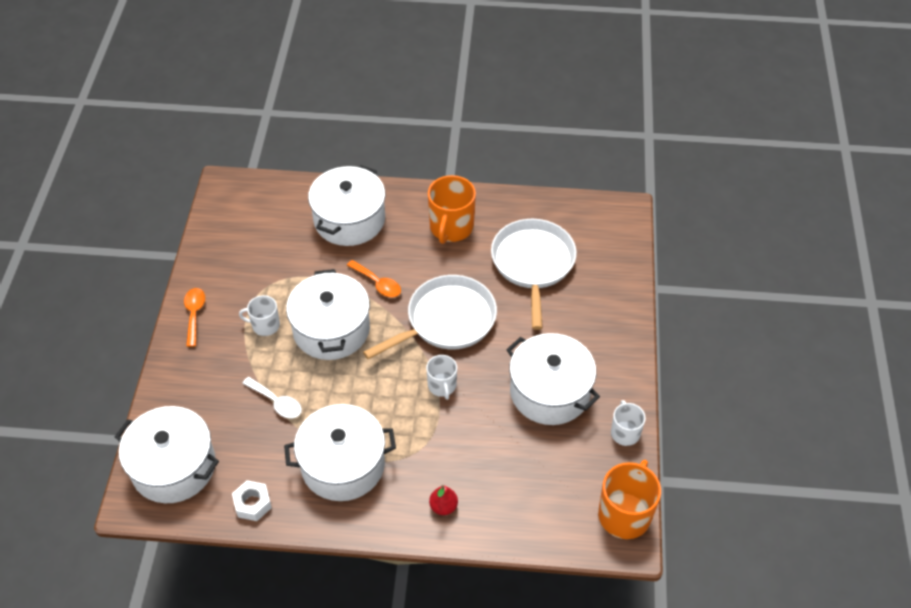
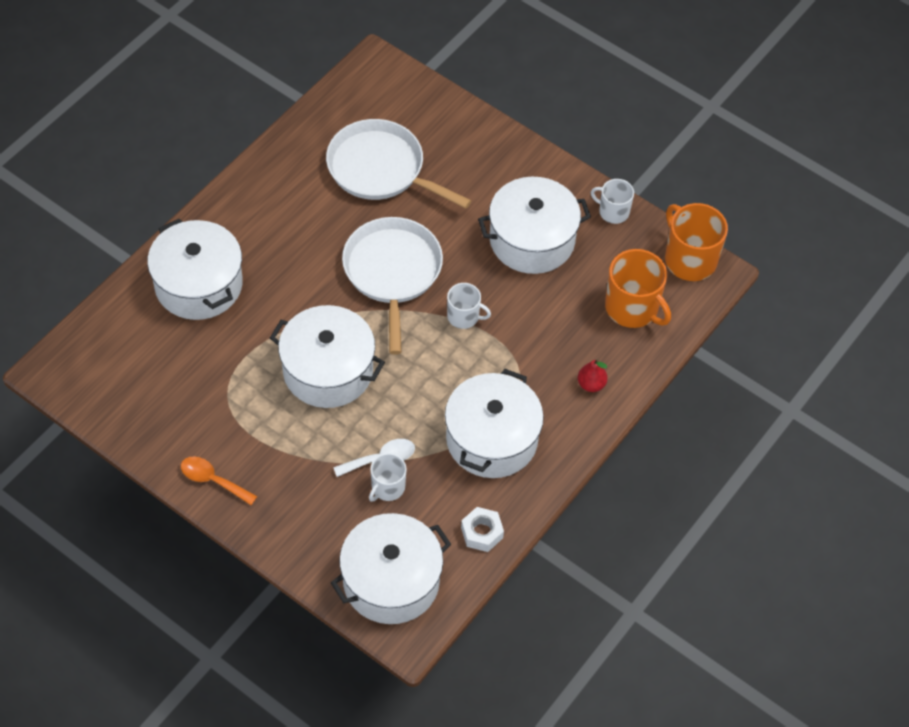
camera: 60 degrees left, 5 degrees up
(265, 325) = (278, 424): white mug -> white mug (387, 487)
(378, 283) = (302, 303): orange spoon -> none
(451, 227) = (281, 207): orange mug -> orange mug (632, 308)

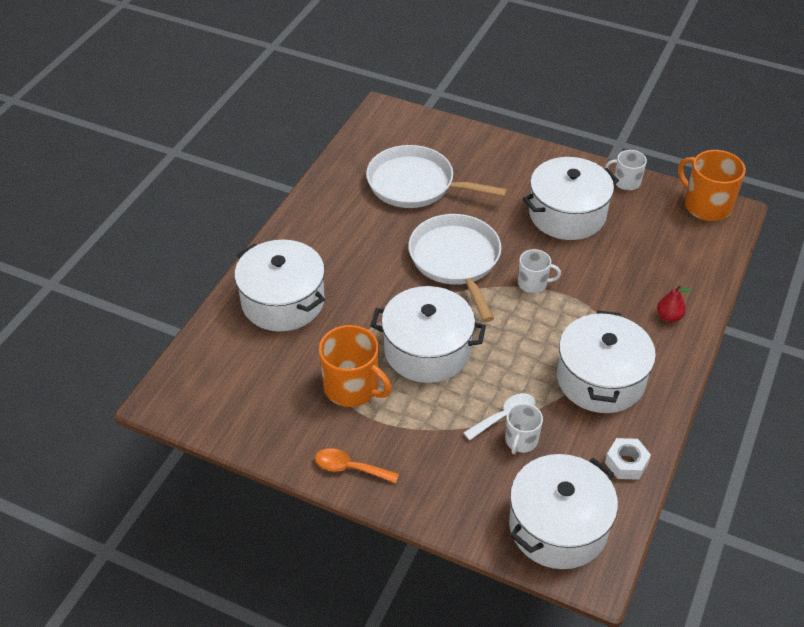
camera: 10 degrees left, 10 degrees down
(632, 308) = (676, 250): orange mug -> orange mug (352, 387)

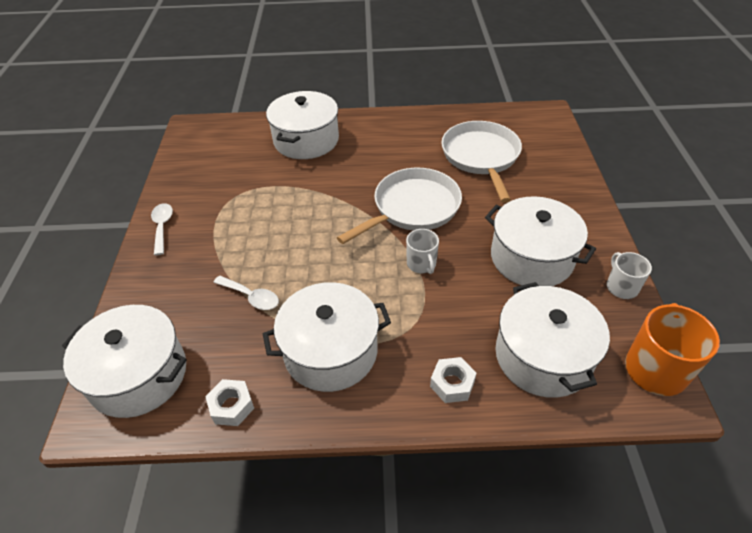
camera: 65 degrees right, 0 degrees up
(349, 468) = (162, 227): orange spoon -> white spoon
(352, 387) = (241, 201): orange mug -> none
(427, 350) = (300, 226): white pot -> white pot (543, 356)
(521, 440) = (228, 317): white mug -> none
(669, 317) = (452, 384): red pear -> white nut

